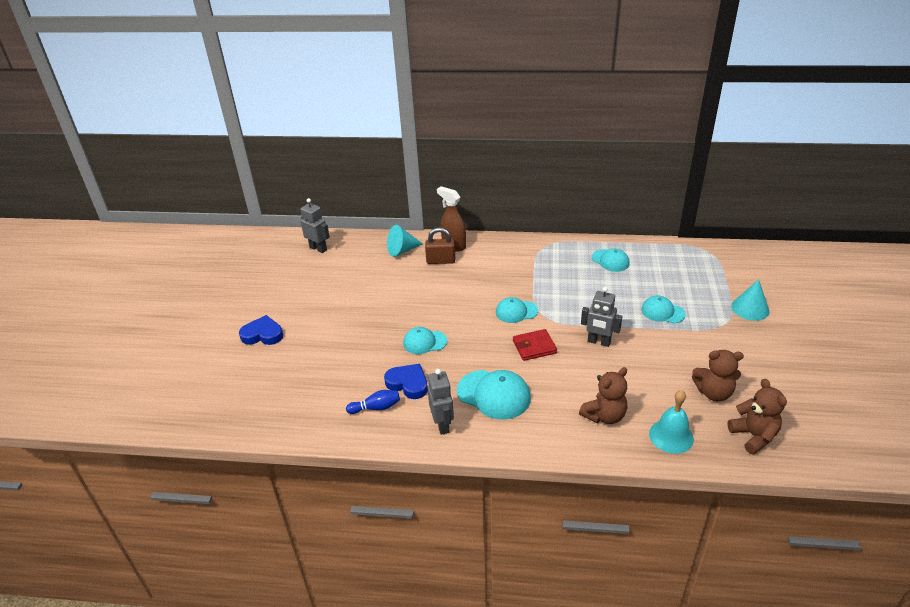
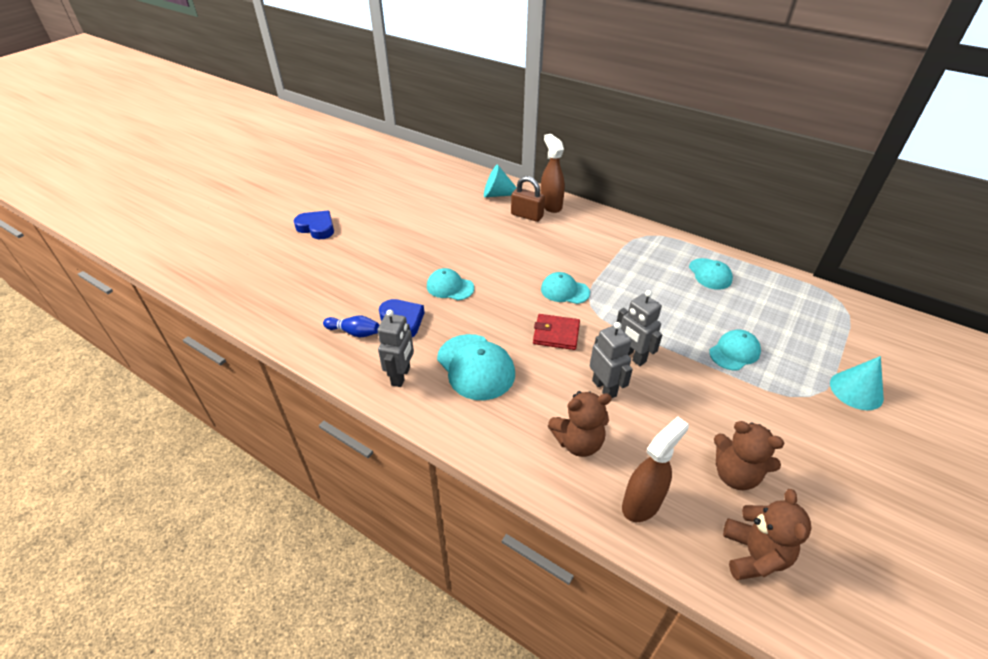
camera: 25 degrees right, 5 degrees up
(318, 248) = (424, 169): grey robot -> grey robot (604, 388)
(662, 312) = (734, 352): turquoise cap -> turquoise cap turned 90 degrees clockwise
(671, 436) = (642, 503): turquoise bell -> brown spray bottle

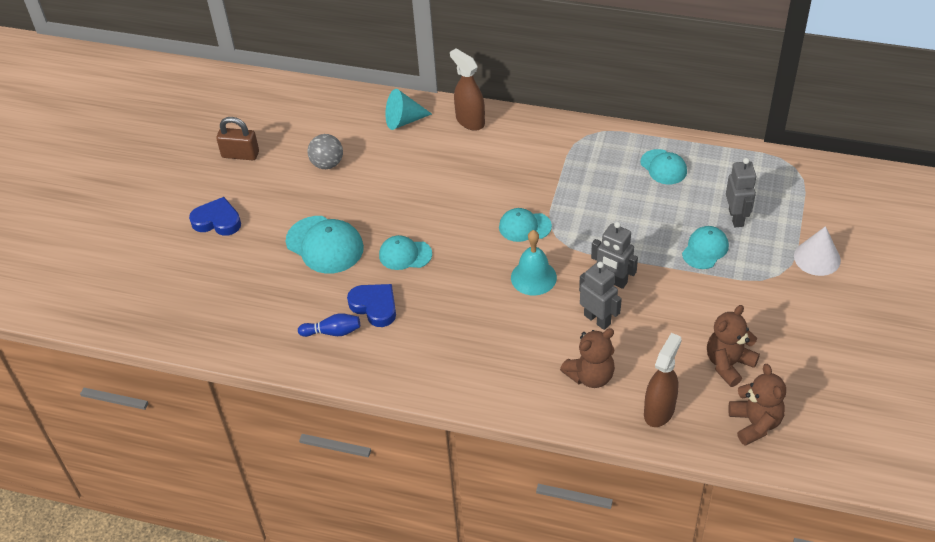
camera: 15 degrees left, 5 degrees up
(401, 376) = (403, 362): grey robot -> grey robot (736, 217)
(423, 209) = (327, 164): none -> grey ball
(475, 367) = (470, 333): turquoise cap -> turquoise cap (325, 245)
(527, 215) = (449, 142): brown padlock -> brown padlock (240, 154)
(556, 334) = (533, 277): red wallet -> turquoise bell
(735, 474) = (728, 364): brown teddy bear -> brown teddy bear turned 120 degrees clockwise
(856, 390) = (817, 258): turquoise cone -> white cone

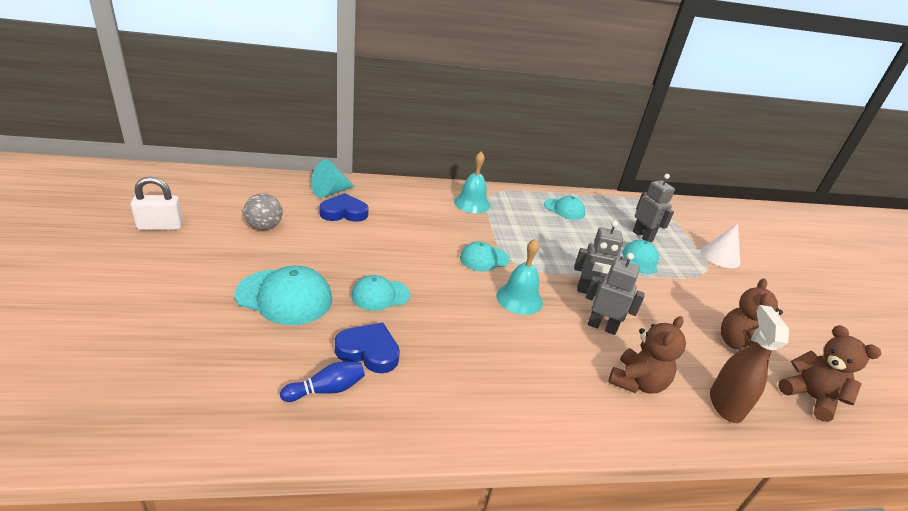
camera: 30 degrees left, 15 degrees down
(217, 221) = (139, 288): blue heart -> blue heart (344, 212)
(240, 154) = (160, 226): brown padlock -> white padlock
(470, 121) = (391, 189): brown spray bottle -> none
(553, 149) = (472, 203): none -> turquoise bell

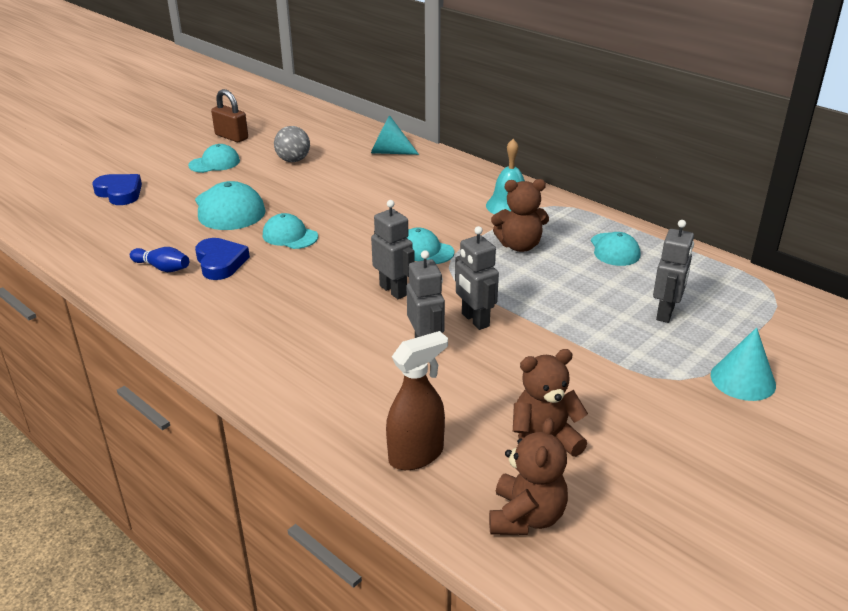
camera: 55 degrees right, 0 degrees up
(160, 226) = (231, 137): white padlock -> brown padlock
(344, 212) = (371, 171): blue heart -> blue heart (120, 193)
(519, 298) = (393, 290): turquoise bell -> grey robot
(637, 382) = (369, 392): brown teddy bear -> brown teddy bear (519, 246)
(640, 259) = (605, 328): turquoise cap -> turquoise cap (214, 163)
(720, 256) = (743, 380): white cone -> turquoise cone

